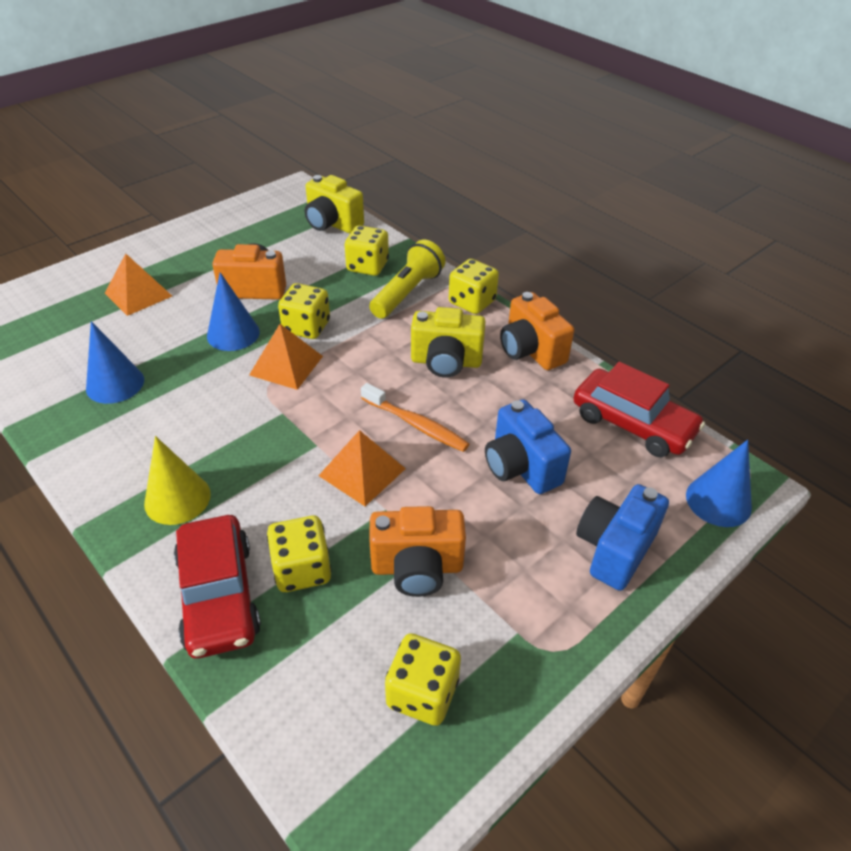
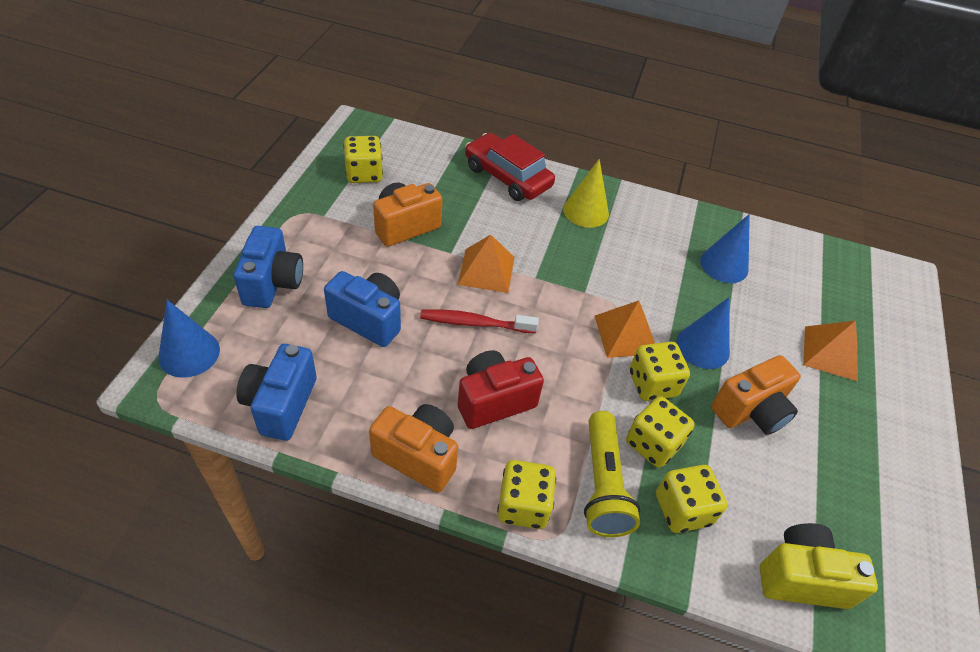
camera: 145 degrees right, 5 degrees up
(302, 569) = (474, 202): yellow dice -> yellow dice (653, 444)
(416, 425) = (474, 323): orange toothbrush -> red toothbrush
(446, 362) = (494, 400): yellow camera -> red camera
(633, 423) = (281, 404): red car -> blue camera

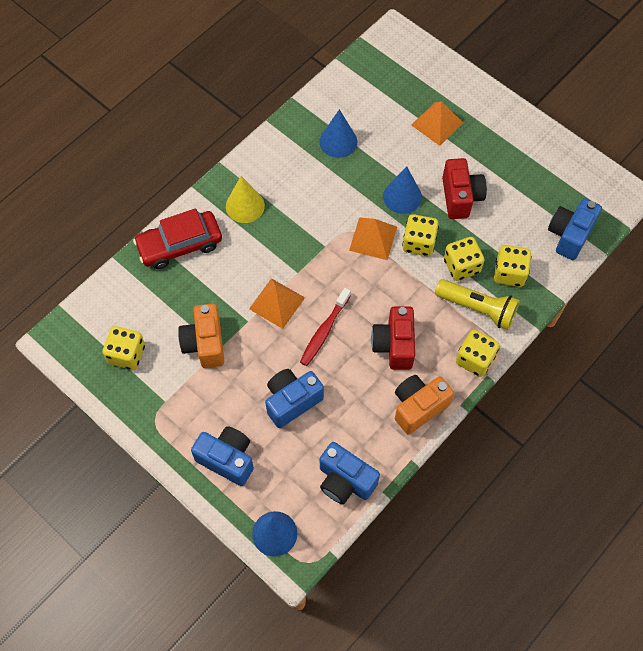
camera: 60 degrees left, 15 degrees up
(751, 411) = (460, 197): orange camera -> red camera
(801, 577) = (569, 235): yellow camera -> blue camera

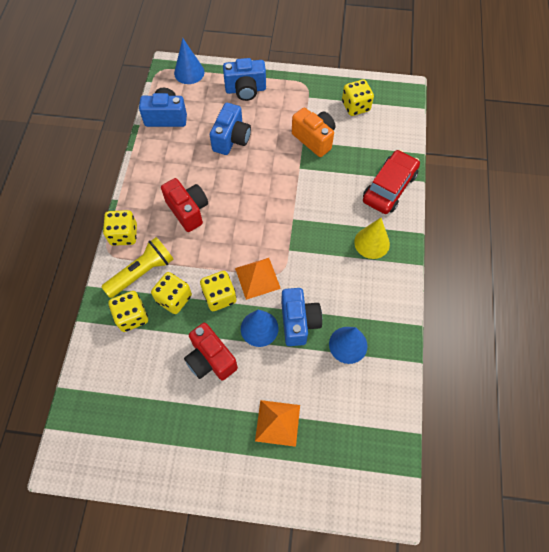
camera: 145 degrees right, 0 degrees up
(277, 303) = (290, 190): orange pyramid -> none
(324, 331) = (243, 191): red toothbrush -> none
(418, 407) = (146, 182): orange camera -> none
(477, 308) = (142, 272): yellow flashlight -> yellow flashlight turned 150 degrees clockwise
(569, 235) = (97, 384): blue camera -> blue camera (298, 322)

